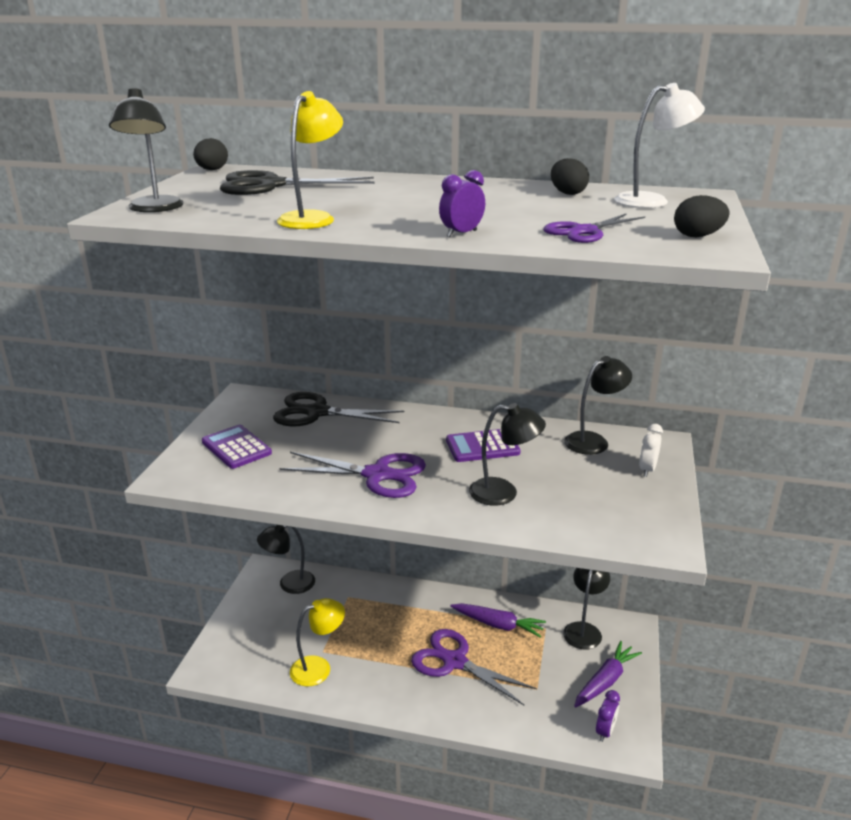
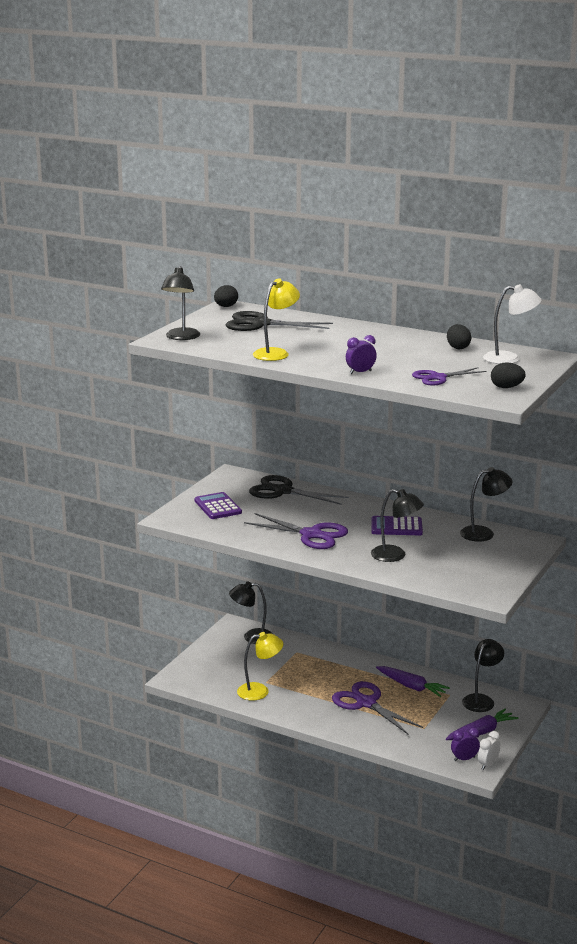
camera: 15 degrees right, 5 degrees down
(605, 731) = (464, 759): purple clock -> purple clock turned 150 degrees counterclockwise
(647, 469) = (511, 555): white clock -> white clock (488, 765)

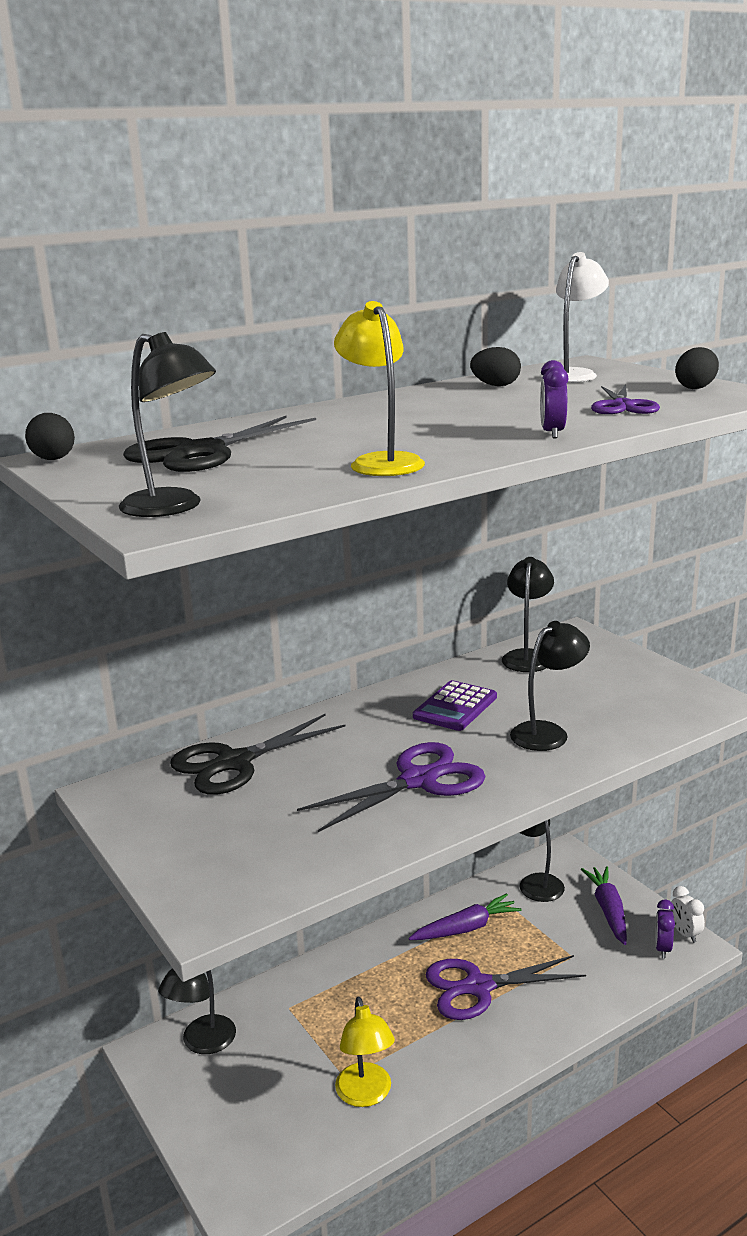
camera: 60 degrees left, 0 degrees up
(217, 507) = (219, 842): purple calculator -> none
(260, 691) = (366, 1095): yellow lamp -> yellow lamp turned 150 degrees clockwise

